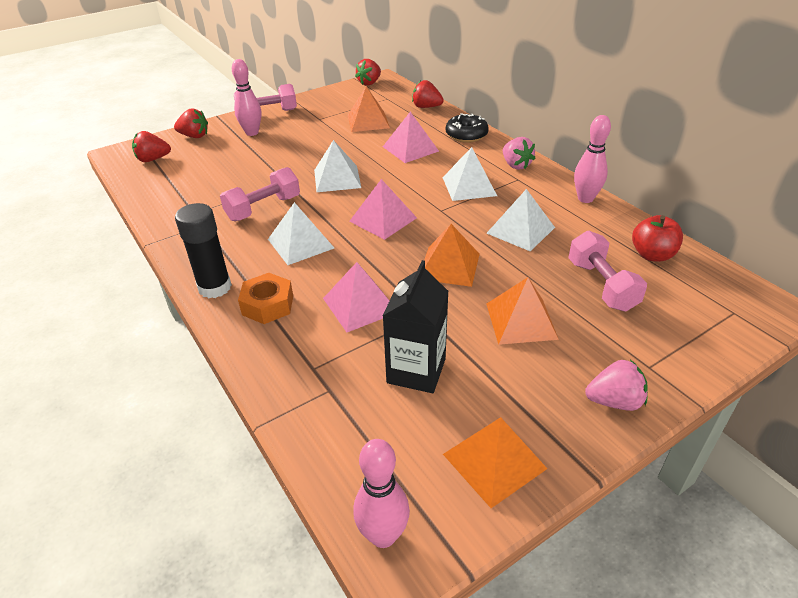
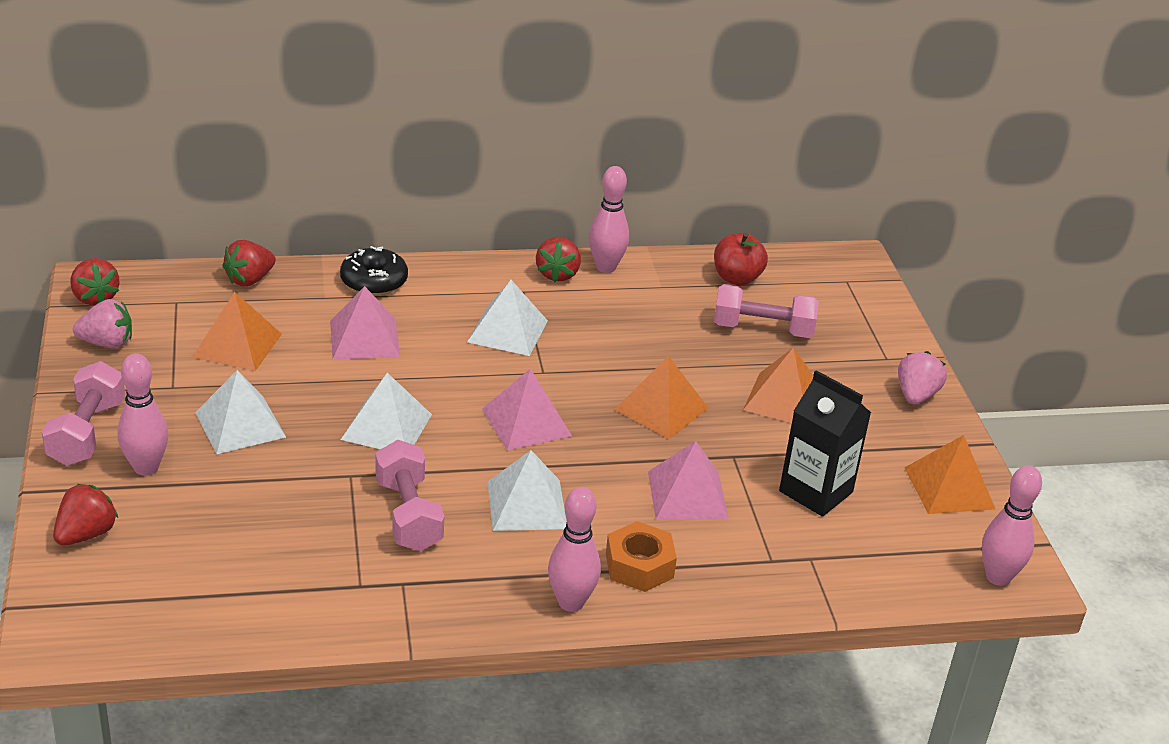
camera: 70 degrees left, 5 degrees down
(153, 159) = (128, 600): red strawberry -> red strawberry (557, 274)
(215, 287) = (571, 602): black glue stick -> pink bowling pin
(516, 165) = (490, 279): pink strawberry -> pink strawberry (107, 343)
(520, 230) = (631, 335): white pyramid -> white pyramid (240, 425)

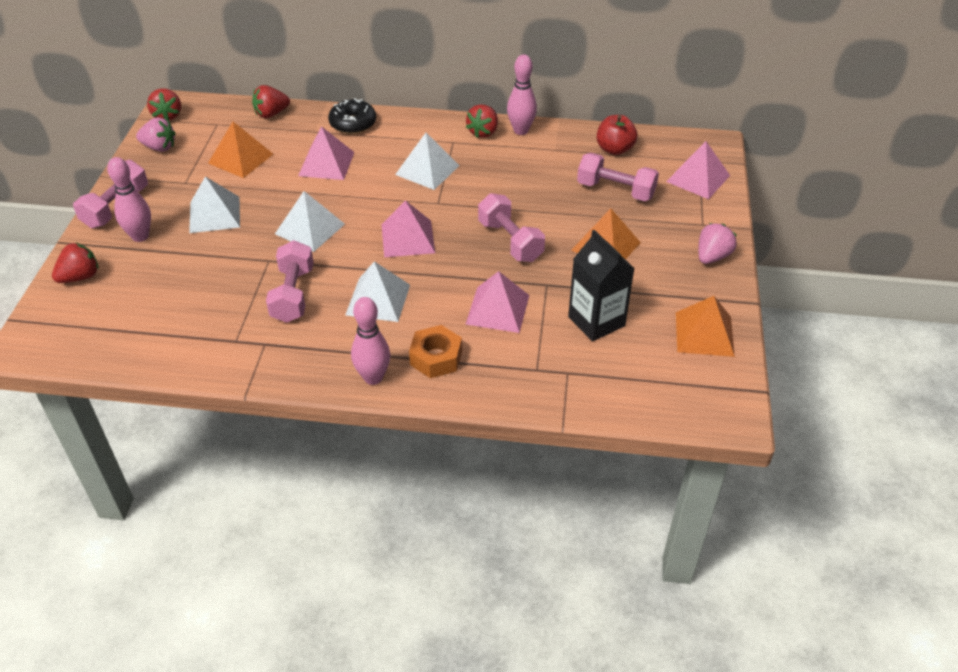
camera: 20 degrees right, 10 degrees up
(661, 408) = (510, 241): orange pyramid -> pink dumbbell
(855, 303) = (698, 178): none -> pink pyramid
(997, 577) = (710, 412): pink bowling pin -> none

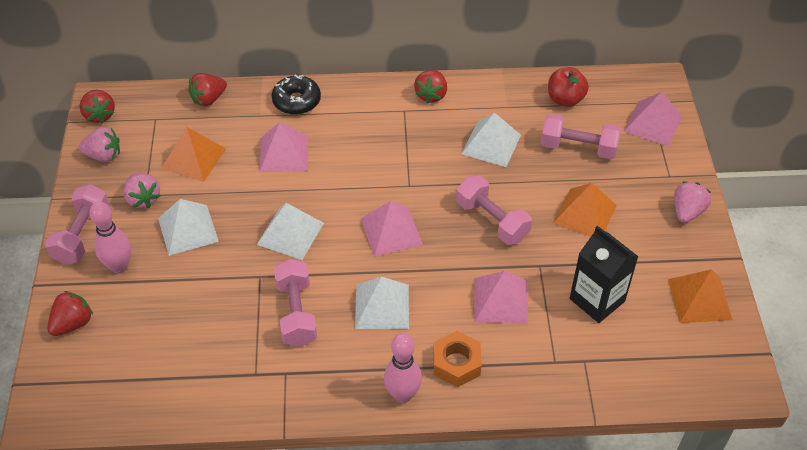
camera: 10 degrees left, 5 degrees up
(182, 185) = (143, 199): none -> pink strawberry
(427, 170) = (388, 147): white pyramid -> white pyramid (491, 144)
(521, 130) = (468, 88): pink bowling pin -> none

